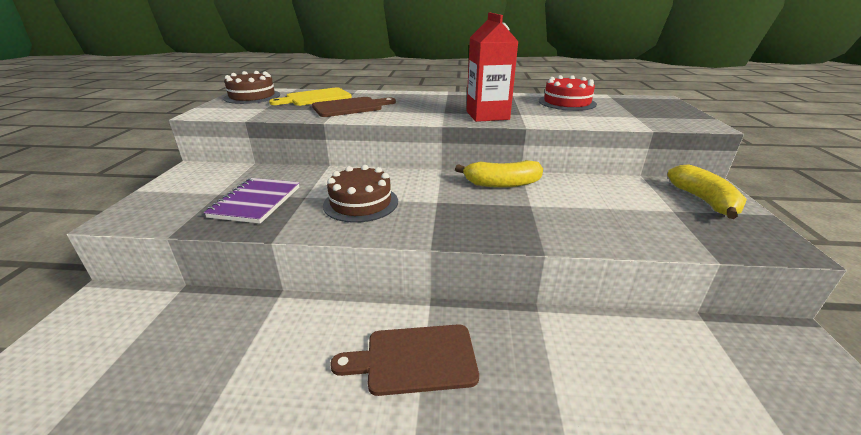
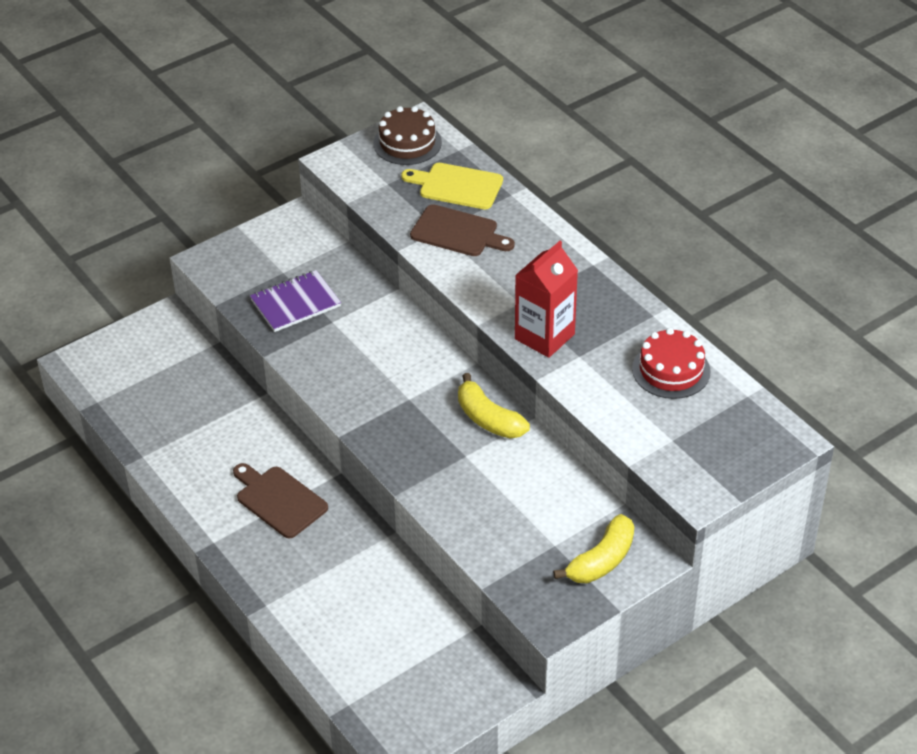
camera: 50 degrees right, 15 degrees up
(361, 203) = (358, 359): brown cake -> none

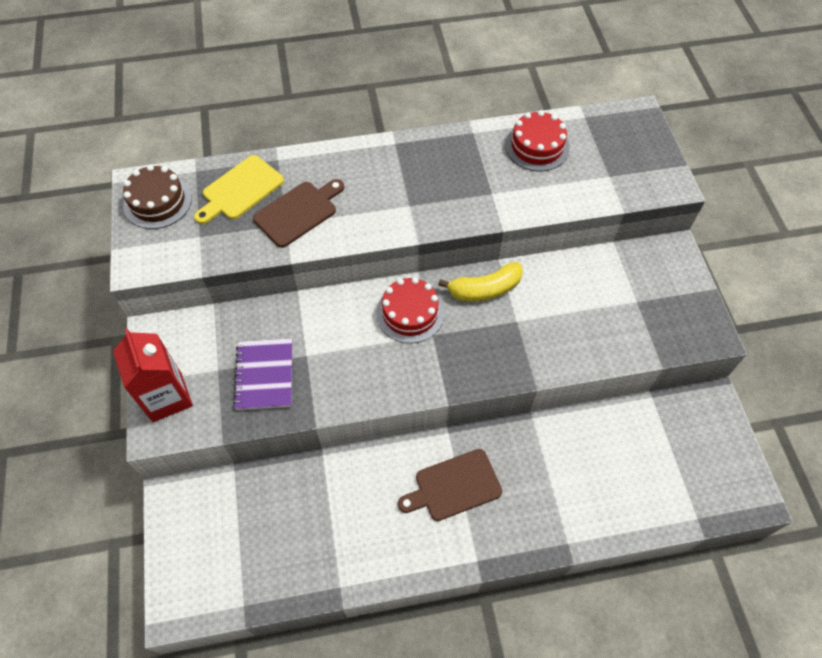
camera: 65 degrees left, 15 degrees up
(423, 374) = (410, 313): none -> red cake
(544, 336) = (458, 206): red carton -> red carton (167, 397)
(601, 560) = (663, 279): yellow banana -> none

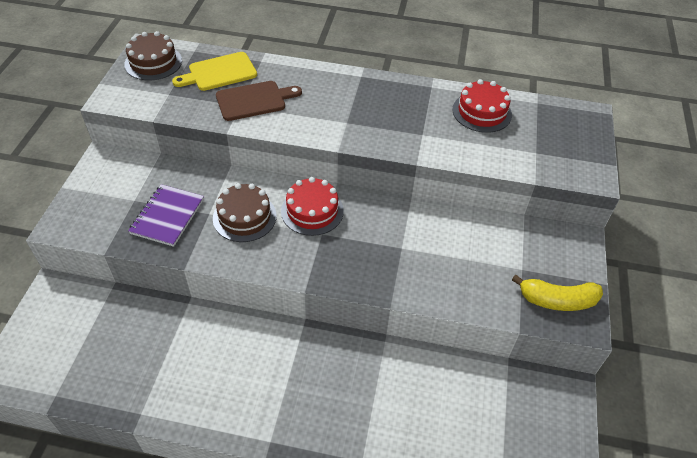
camera: 20 degrees right, 10 degrees down
(167, 397) = (84, 206): red carton -> none
(345, 345) = (244, 217): none -> brown cake
(454, 486) = (284, 371): brown cutting board -> none
(485, 289) = (387, 214): yellow banana -> yellow banana (557, 300)

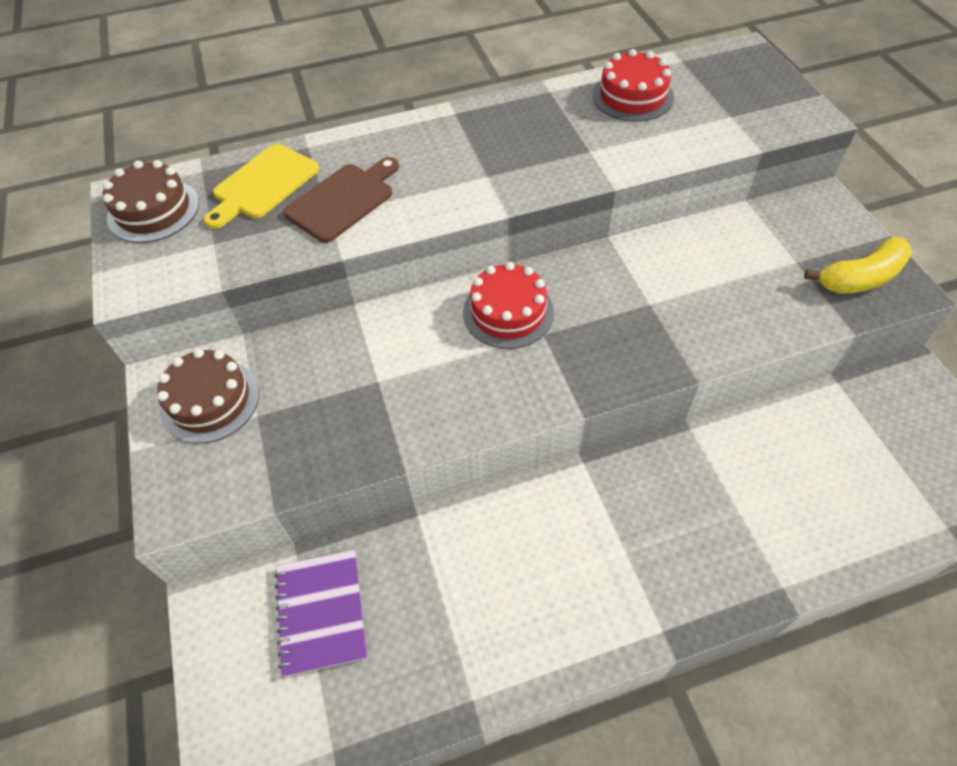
camera: 25 degrees left, 5 degrees up
(167, 216) = (323, 414): purple notebook -> purple notebook (321, 612)
(244, 217) = (429, 362): brown cake -> brown cake (210, 401)

